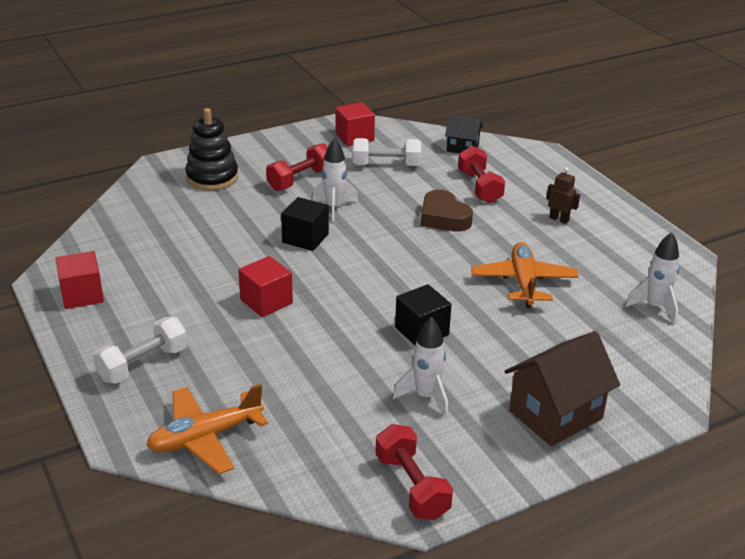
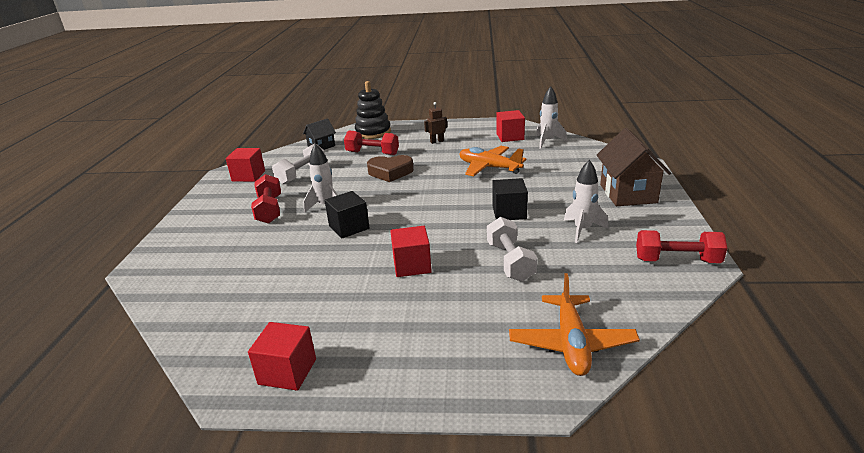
camera: 55 degrees left, 5 degrees down
(143, 364) = (439, 356): white dumbbell -> white dumbbell (510, 262)
(212, 177) = (204, 248): black stacking toy -> black stacking toy (373, 132)
(636, 271) = (510, 137): none -> red cube

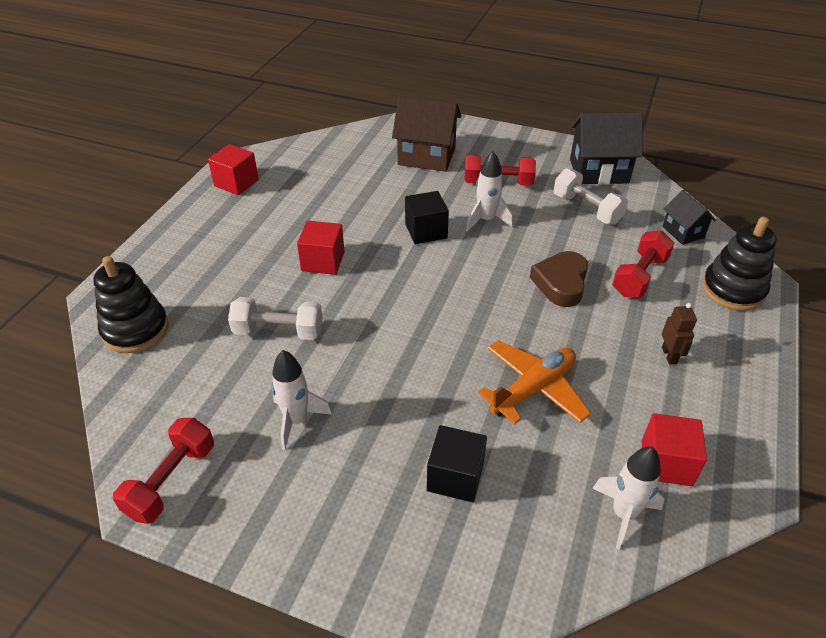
camera: 105 degrees right, 15 degrees up
(248, 176) = (598, 171): red cube -> black house
(509, 212) = (382, 365): black cube -> black cube (455, 477)
(571, 343) = (135, 330): orange plane -> black stacking toy
(628, 193) = (358, 528): brown house -> brown house (426, 157)

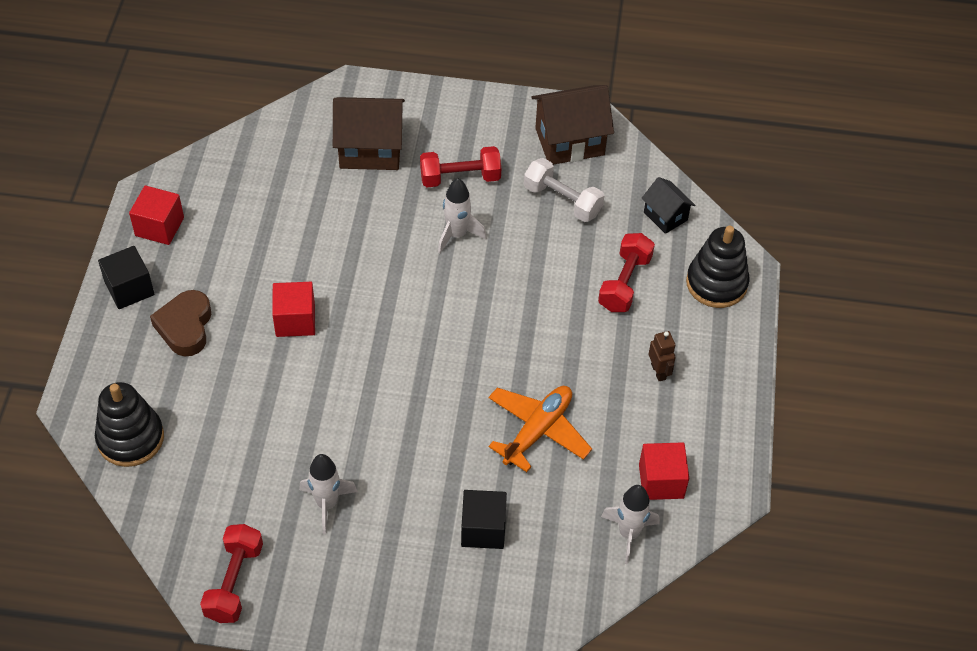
camera: 15 degrees left, 10 degrees up
(278, 331) = (277, 413): white dumbbell -> none
(426, 231) = (395, 261): black cube -> black cube (129, 288)
(561, 283) = (547, 305): brown heart -> brown heart (185, 327)
(598, 171) = (569, 141): black house -> brown house

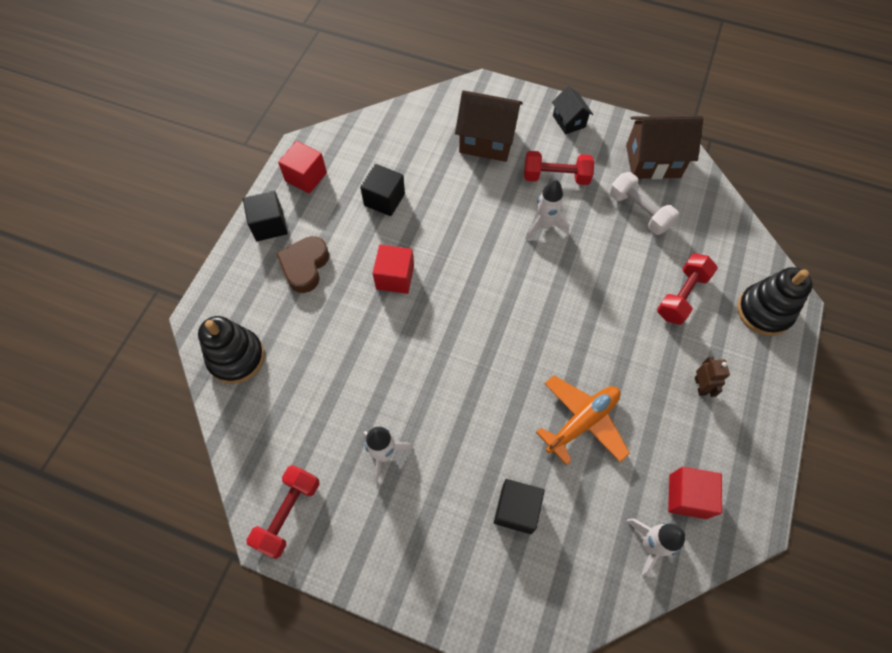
camera: 15 degrees right, 10 degrees up
(262, 236) = (384, 199): none -> black cube
(665, 216) = (726, 241): black house -> black house (569, 121)

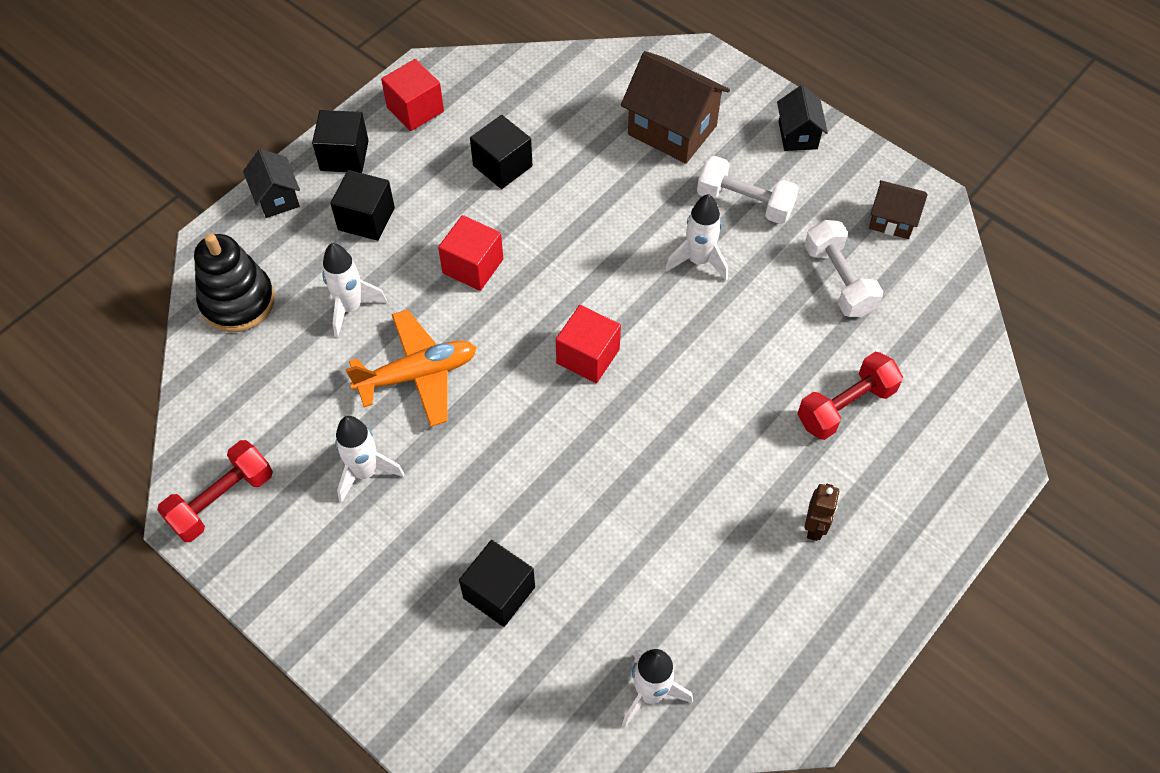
camera: 20 degrees right, 5 degrees down
(233, 271) = (277, 198): none -> black house
(305, 266) = (366, 219): brown heart -> black cube
(321, 335) = (351, 307): none -> white rocket
(556, 177) = (744, 202): red dumbbell -> white dumbbell
(582, 422) = (633, 518): orange plane -> orange plane (418, 374)
(653, 161) = (892, 220): brown house -> brown house, size x0.56
(687, 496) = (729, 655): red cube -> red cube (588, 356)
(764, 311) = (953, 462): black stacking toy -> none

